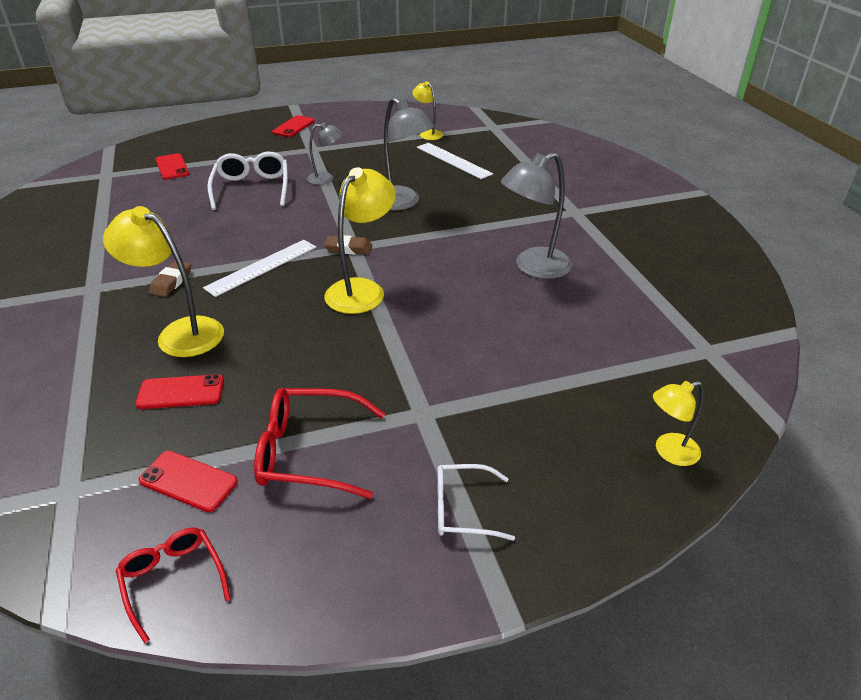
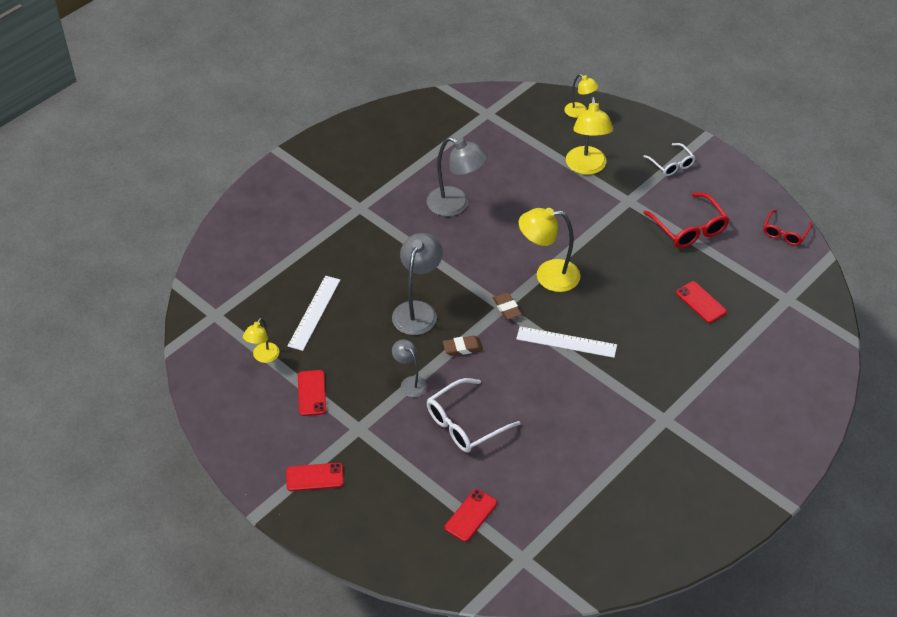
camera: 120 degrees left, 10 degrees up
(171, 282) = (622, 380): brown eraser -> brown eraser (462, 348)
(180, 333) = (661, 337): yellow lamp -> yellow lamp (586, 167)
(188, 481) = (743, 260): red phone -> red phone (311, 393)

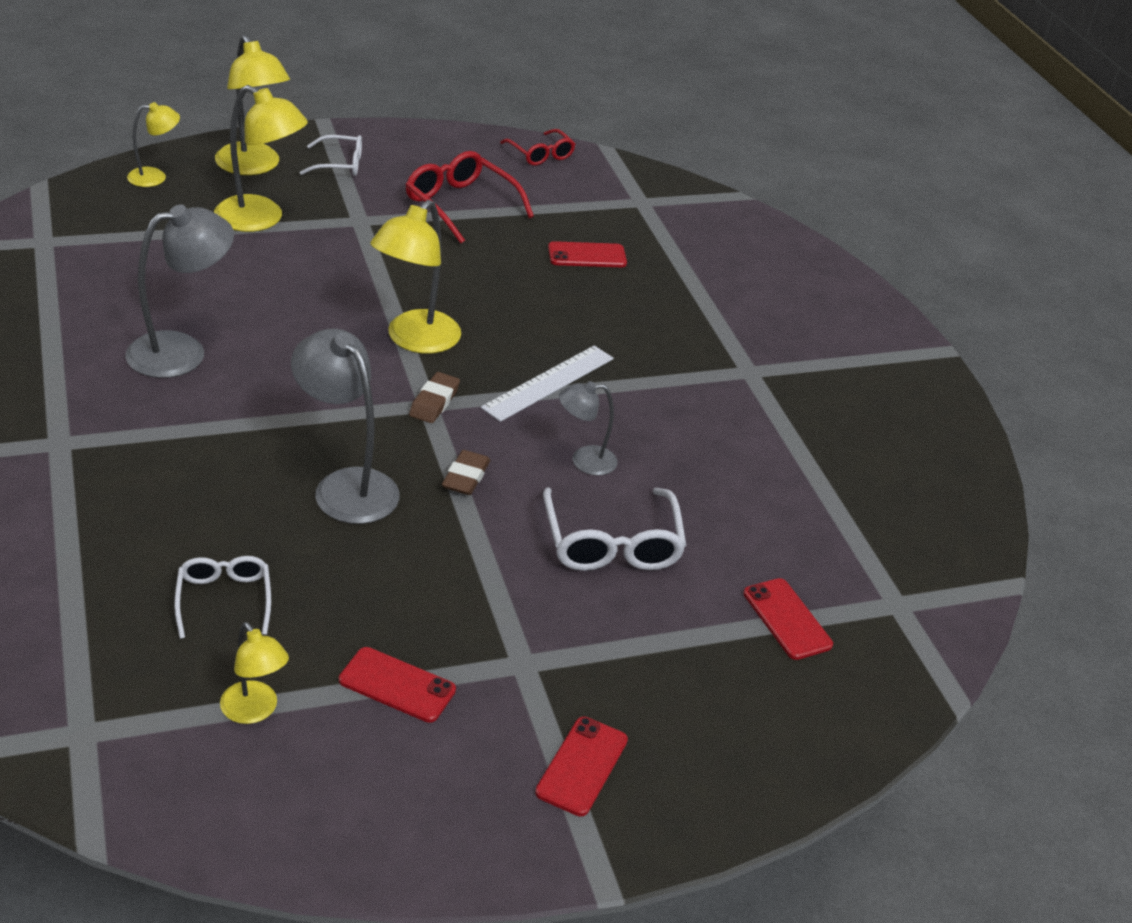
camera: 65 degrees left, 10 degrees down
(314, 312) = (224, 599): white ruler -> white glasses
(410, 383) = (482, 561): grey lamp -> grey lamp (584, 461)
(507, 308) = (434, 402): brown eraser -> brown eraser turned 75 degrees counterclockwise
(630, 137) = (253, 167): none -> yellow lamp
(689, 229) = (460, 205): red glasses -> red glasses turned 135 degrees counterclockwise

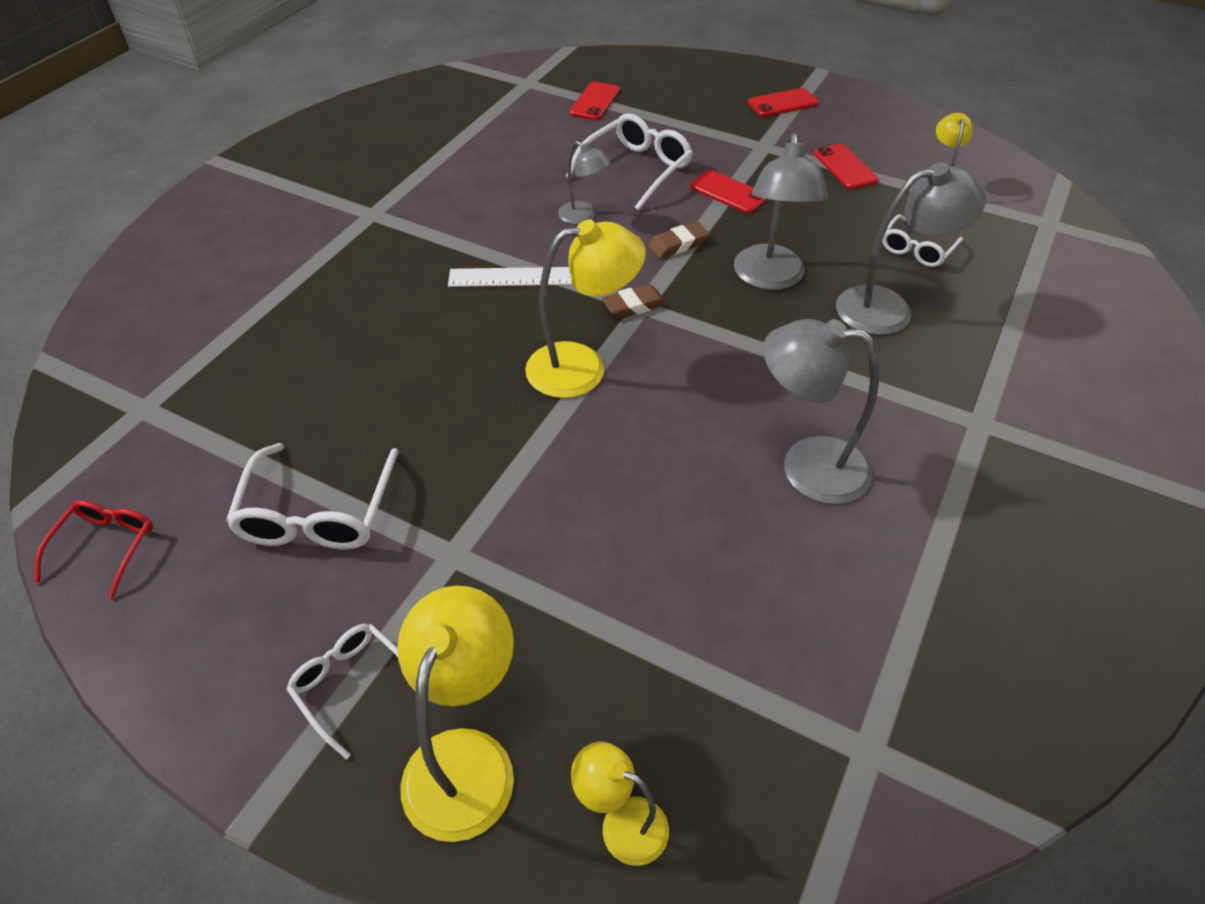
camera: 130 degrees left, 10 degrees up
(207, 511) = (888, 308): none -> grey lamp
(260, 219) = (562, 626): yellow lamp -> none
(460, 205) = (317, 513): red glasses -> white glasses
(587, 255) = (306, 373): red phone -> red phone (728, 192)

